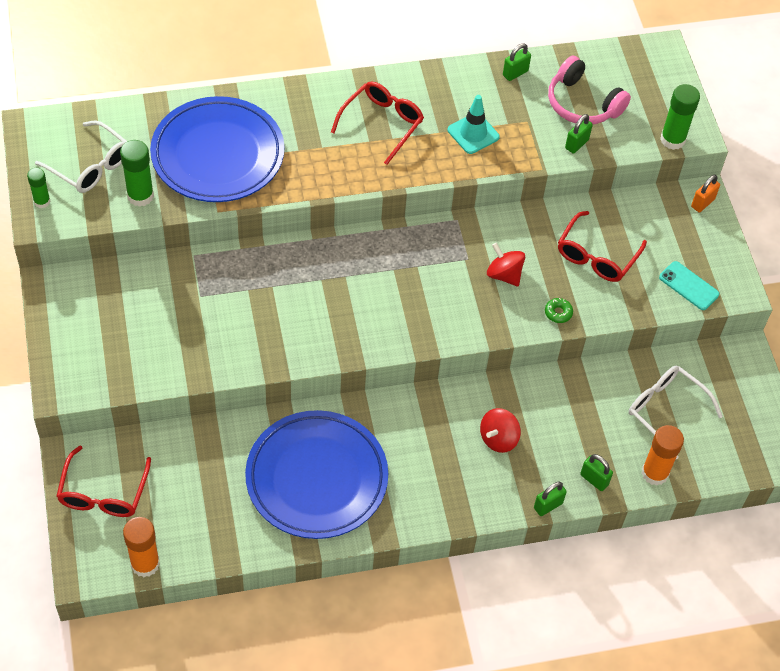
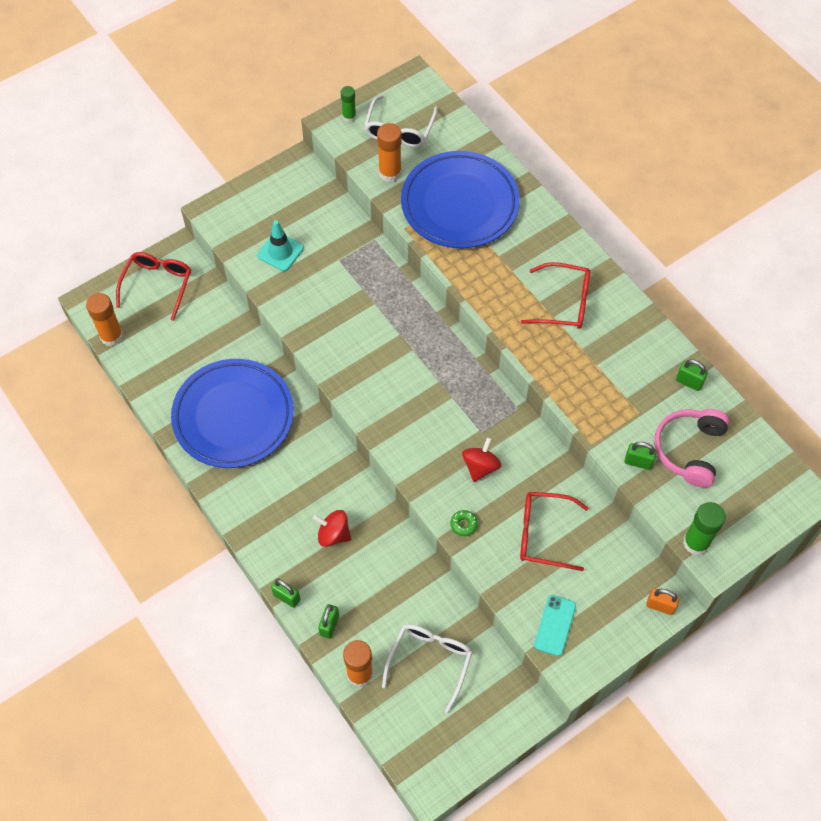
camera: 70 degrees right, 5 degrees up
(103, 493) = (157, 285): red glasses -> red glasses turned 120 degrees clockwise
(140, 196) = (390, 173): green glue stick -> orange glue stick
(473, 133) = (597, 375): turquoise traffic cone -> turquoise traffic cone (280, 252)

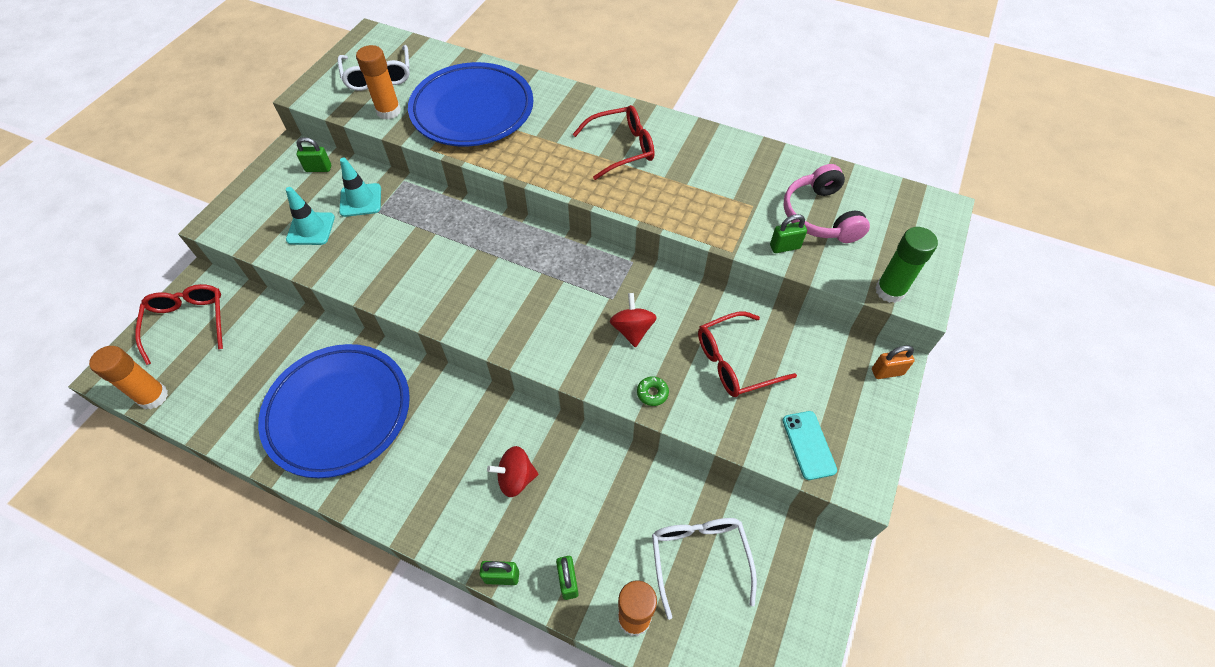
camera: 30 degrees left, 5 degrees down
(331, 242) = (360, 200): none -> turquoise traffic cone
(349, 116) = (321, 83): green glue stick -> none
(689, 382) = (776, 163): green padlock -> green padlock (318, 168)

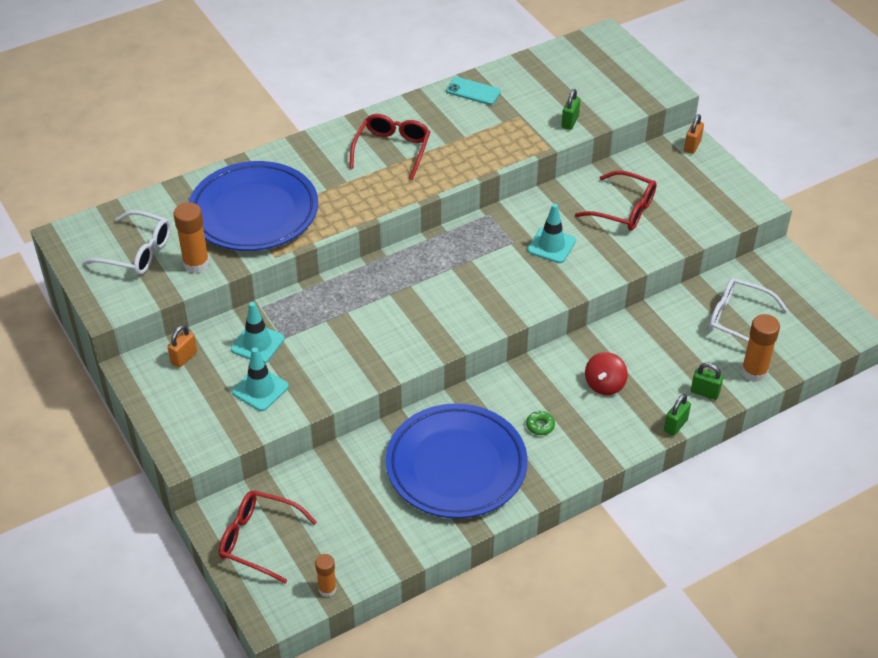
camera: 55 degrees left, 10 degrees down
(153, 397) = (327, 589): orange glue stick -> orange glue stick, size x0.62
(318, 168) = (184, 358): green padlock -> orange padlock
(632, 330) = (551, 245): red spinning top -> turquoise traffic cone
(652, 393) = (613, 262): green donut -> green donut (540, 426)
(735, 362) = (624, 210): red glasses -> red glasses turned 75 degrees counterclockwise
(808, 445) = (713, 211): turquoise phone -> turquoise phone (473, 91)
(820, 216) = (559, 91): pink headphones -> none
(890, 291) = (649, 98): green glue stick -> none

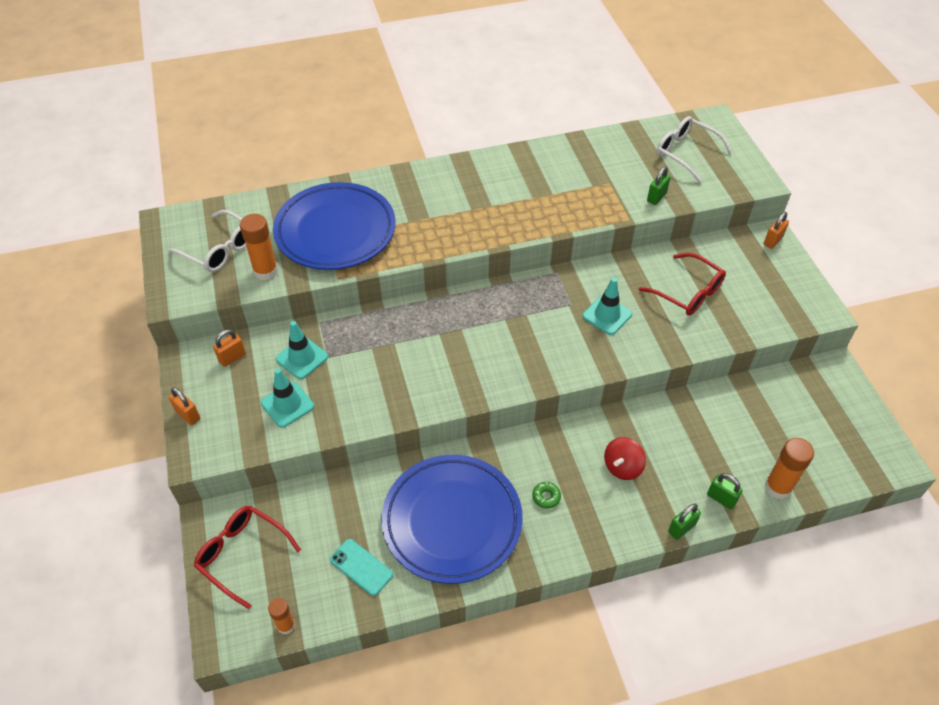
camera: 15 degrees right, 5 degrees up
(161, 419) = (188, 415): none -> orange padlock
(392, 150) = (481, 195): red glasses -> none
(473, 91) = (574, 152): turquoise phone -> turquoise phone (361, 567)
(737, 320) = (775, 426): white glasses -> white glasses (686, 153)

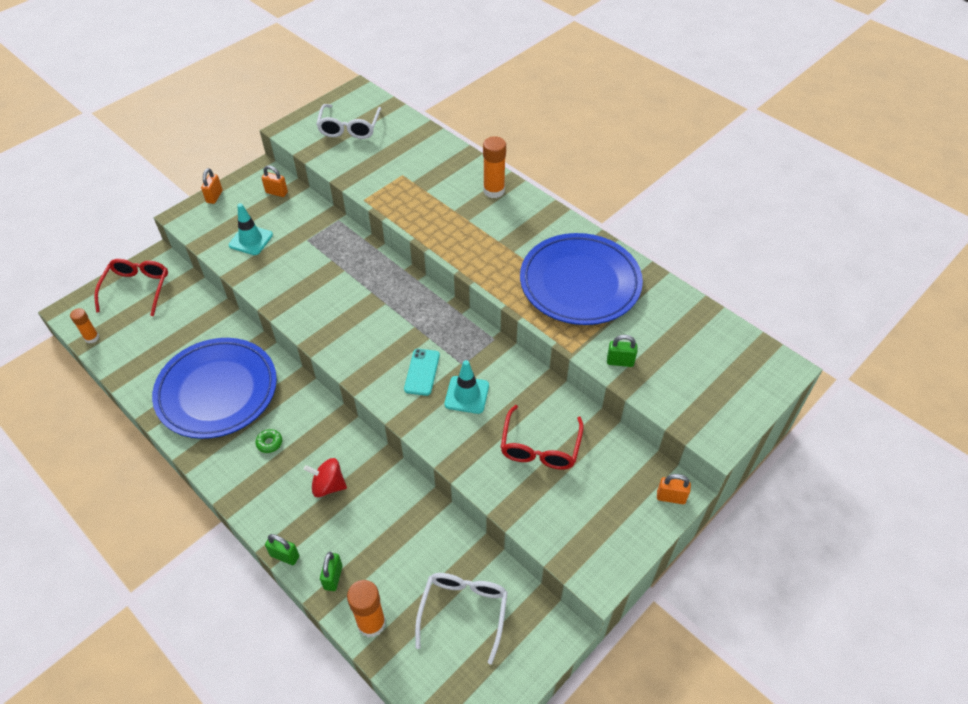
camera: 60 degrees right, 0 degrees up
(265, 271) = (345, 160): orange glue stick -> orange glue stick (494, 191)
(302, 358) = (298, 227): turquoise traffic cone -> none
(335, 231) = (412, 176): blue plate -> blue plate (580, 283)
(361, 567) = (154, 356): turquoise phone -> turquoise phone (422, 372)
(686, 153) = (707, 362): white glasses -> white glasses (463, 611)

